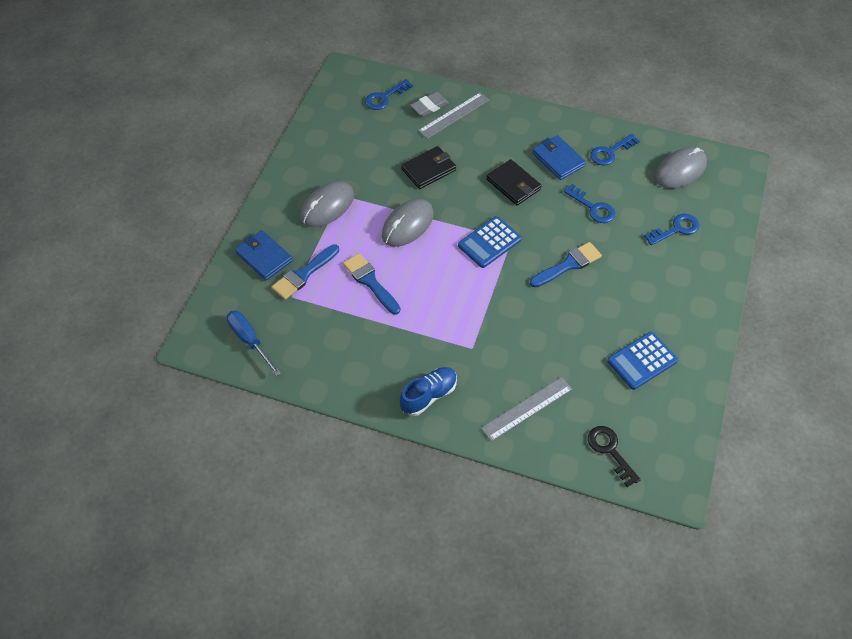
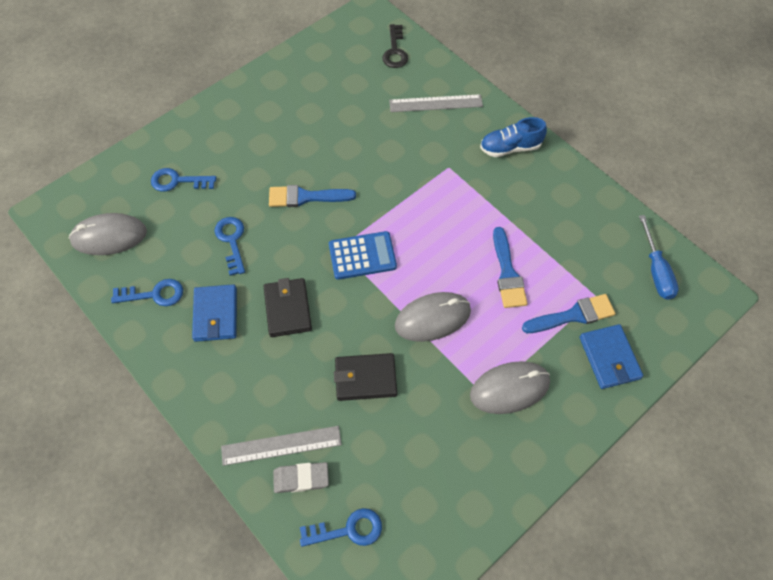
camera: 150 degrees left, 5 degrees up
(642, 361) = (316, 94): blue calculator -> none

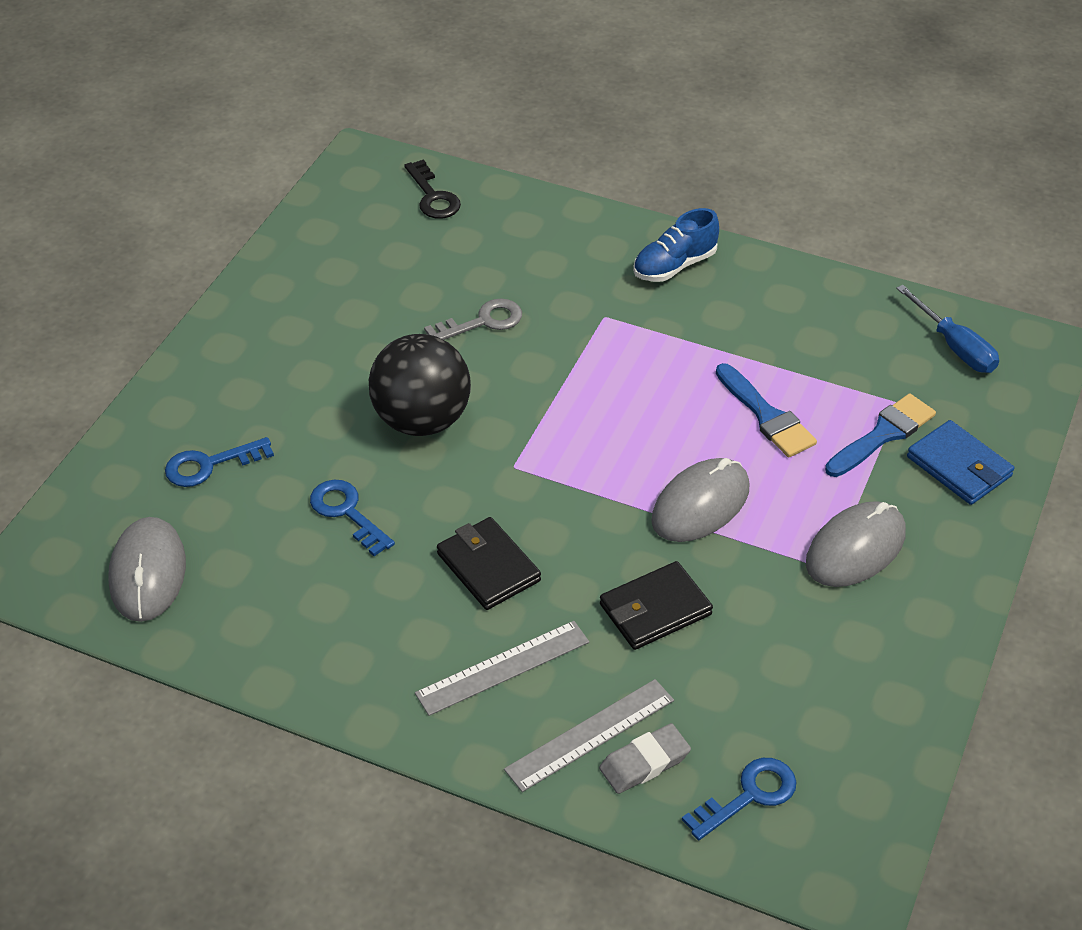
camera: 25 degrees left, 15 degrees down
(109, 236) = (148, 573): grey mouse -> grey mouse turned 60 degrees counterclockwise
(154, 294) = (273, 621): blue key -> none
(215, 314) = (385, 613): blue wallet -> none
(305, 197) = (422, 420): blue brush -> black ball
(362, 256) = (553, 464): blue calculator -> none
(376, 145) = (483, 322): none -> grey key
(435, 103) = (535, 244): grey ruler -> grey ruler (503, 668)

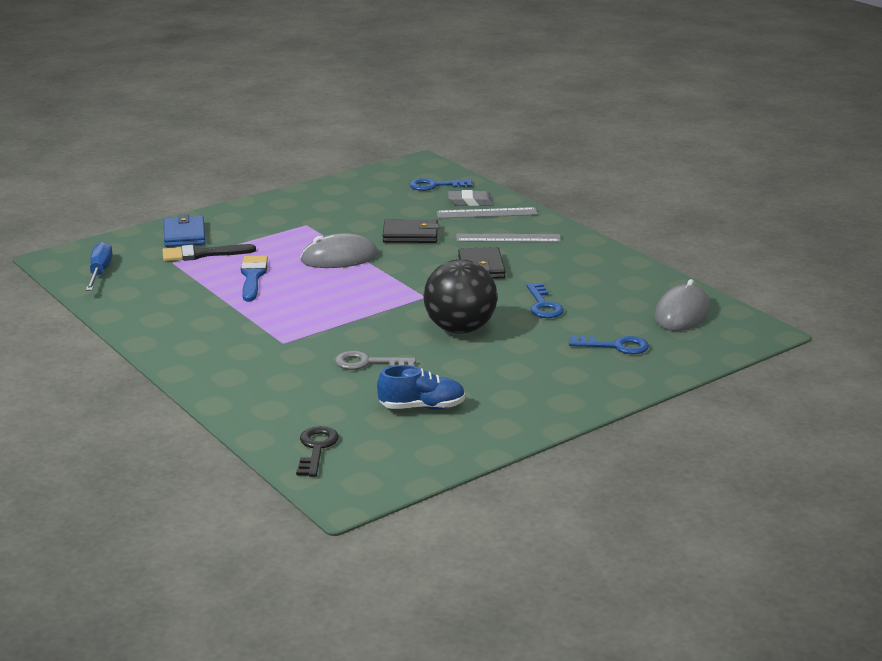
camera: 150 degrees left, 20 degrees down
(674, 266) = (199, 353): blue shoe -> blue shoe (422, 407)
(855, 548) = (283, 226): grey mouse -> none
(883, 434) = (202, 254): blue brush -> black brush

